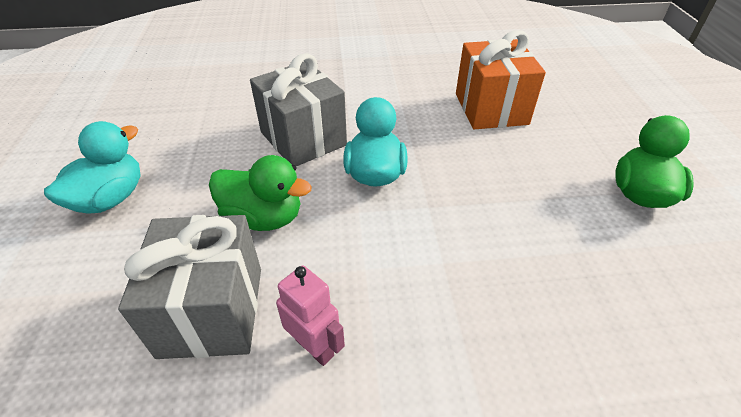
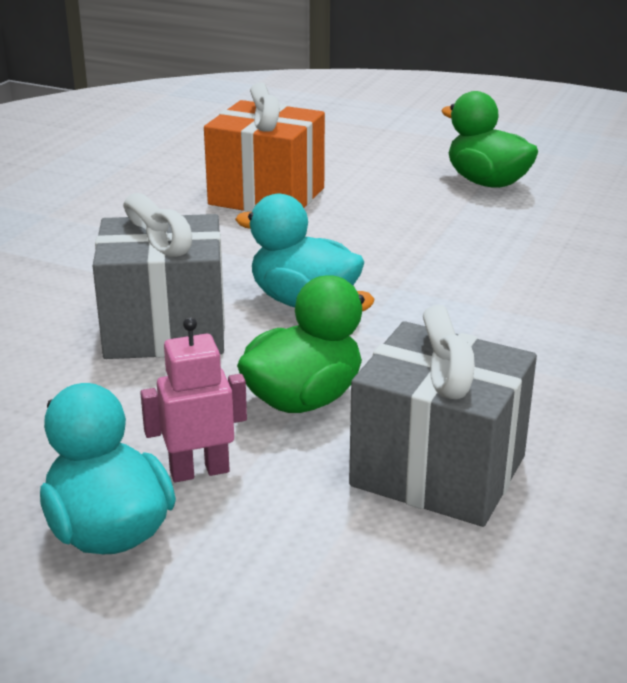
camera: 60 degrees left, 15 degrees down
(314, 347) = (543, 412): pink robot -> pink robot (199, 471)

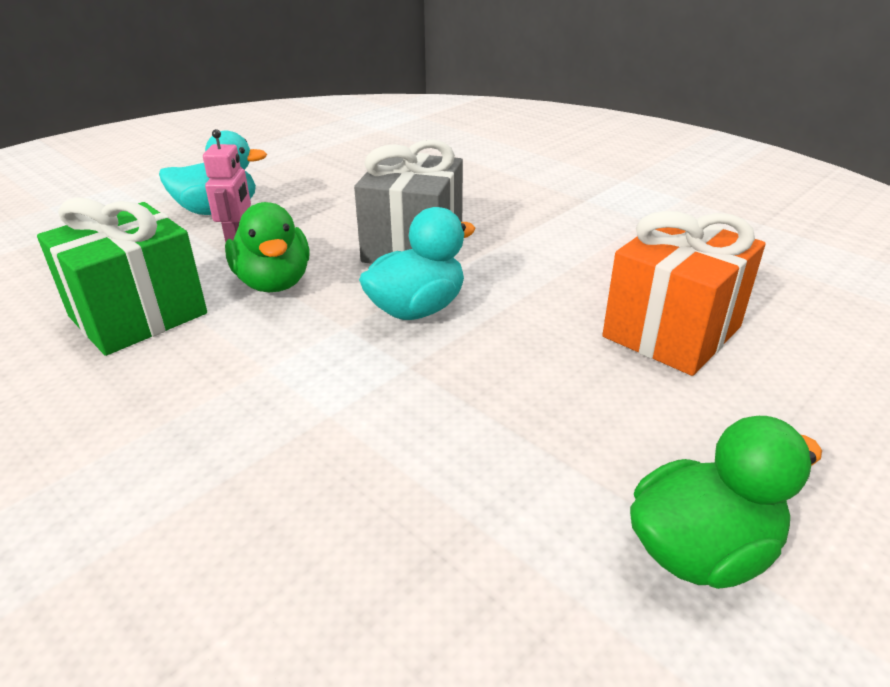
camera: 110 degrees right, 5 degrees up
(438, 471) = (138, 315): grey gift -> green gift

